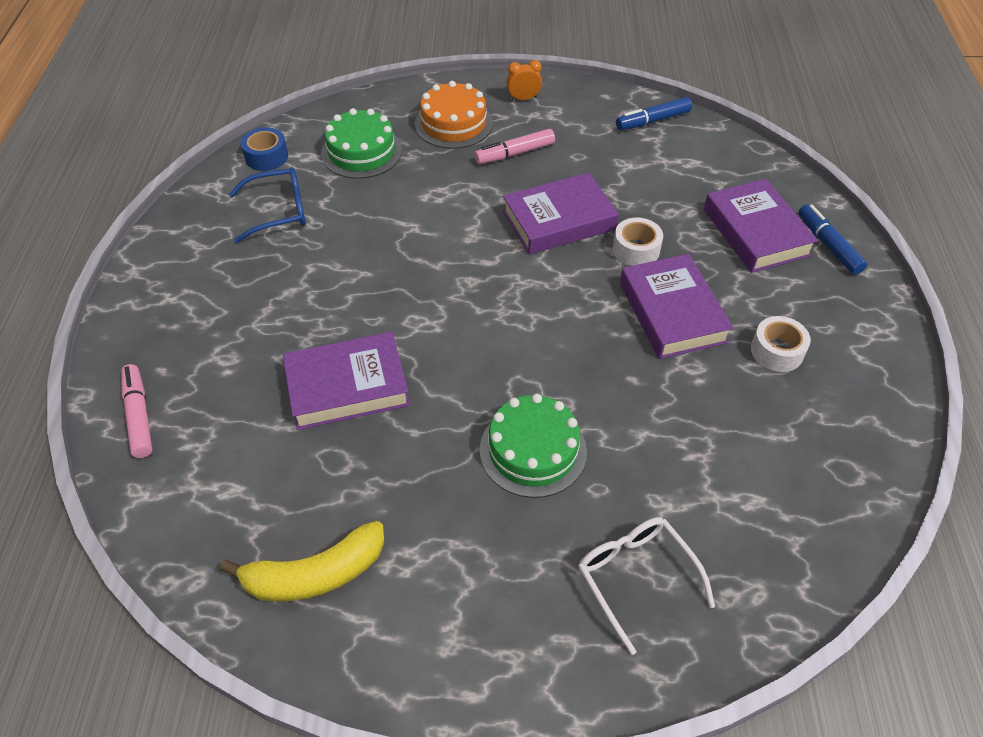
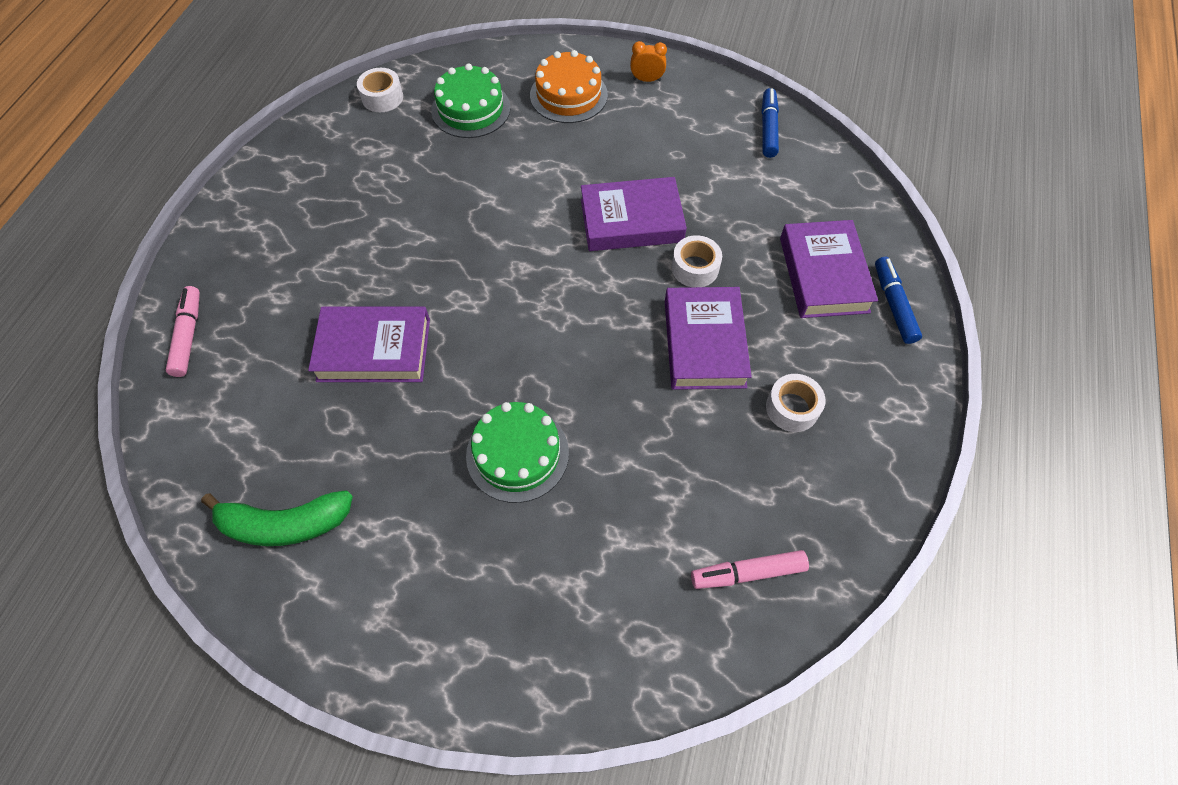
camera: 15 degrees right, 10 degrees up
(266, 157) = (382, 97): blue tape -> white tape
(278, 211) = (373, 157): blue glasses -> none
(315, 574) = (285, 523): yellow banana -> green banana
(515, 153) = (616, 139): pink marker -> pink marker (748, 573)
(636, 578) = (564, 604): white glasses -> none
(653, 120) = (768, 129): blue marker -> blue marker turned 105 degrees clockwise

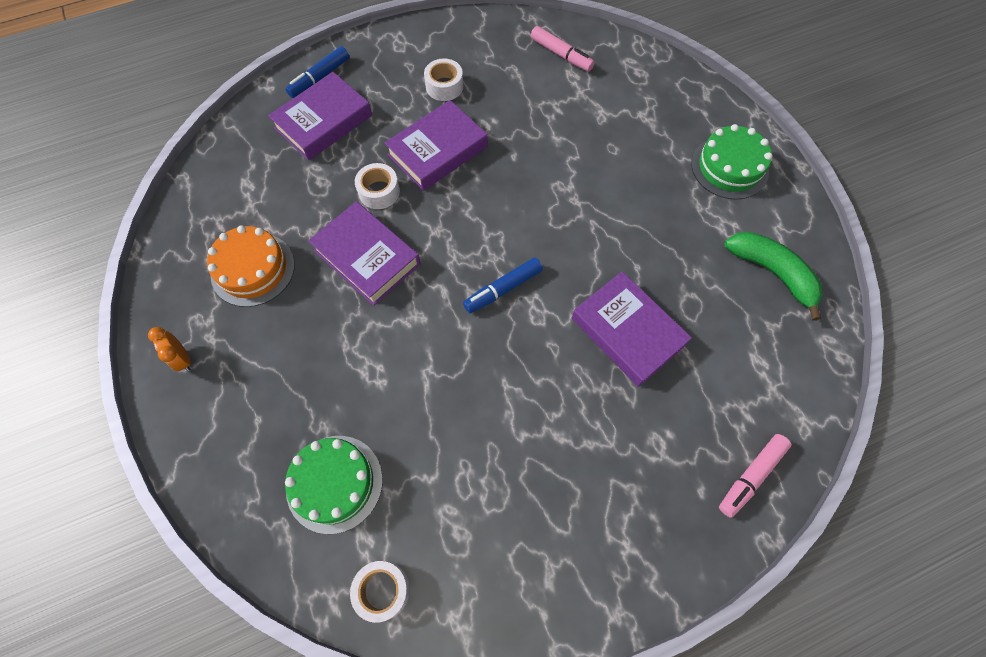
camera: 130 degrees left, 5 degrees up
(517, 454) = (606, 191): green cake -> green cake (729, 167)
(568, 95) = (251, 410): orange cake -> orange cake (253, 269)
(768, 129) = (189, 230): blue marker -> blue marker (503, 289)

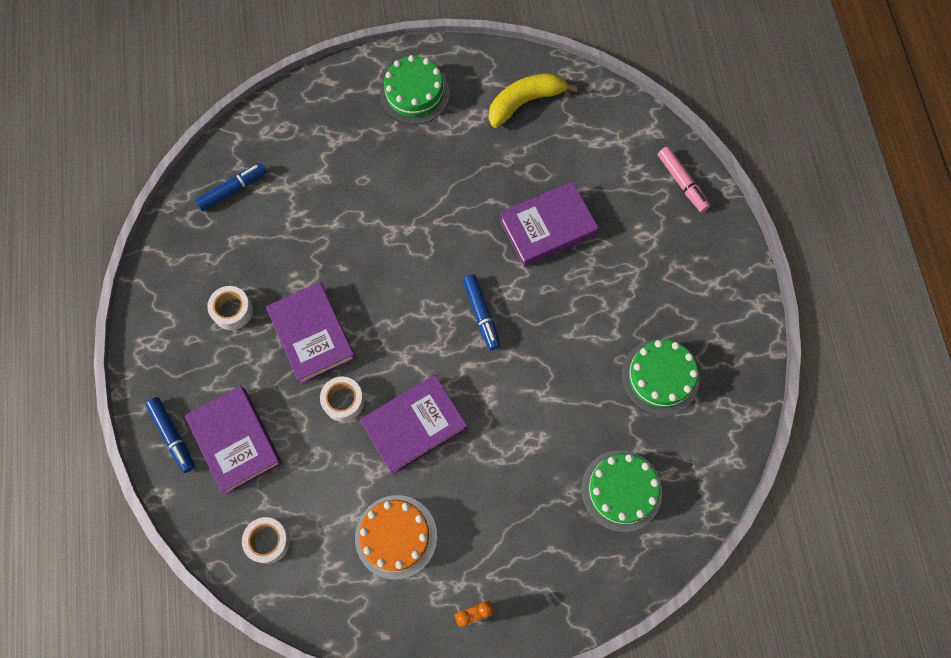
camera: 75 degrees left, 5 degrees up
(382, 590) = (711, 466): white tape -> white tape (268, 541)
(482, 501) = (660, 377): none -> green cake
(561, 54) = (232, 190): pink marker -> blue marker
(772, 273) = (525, 102): green banana -> yellow banana

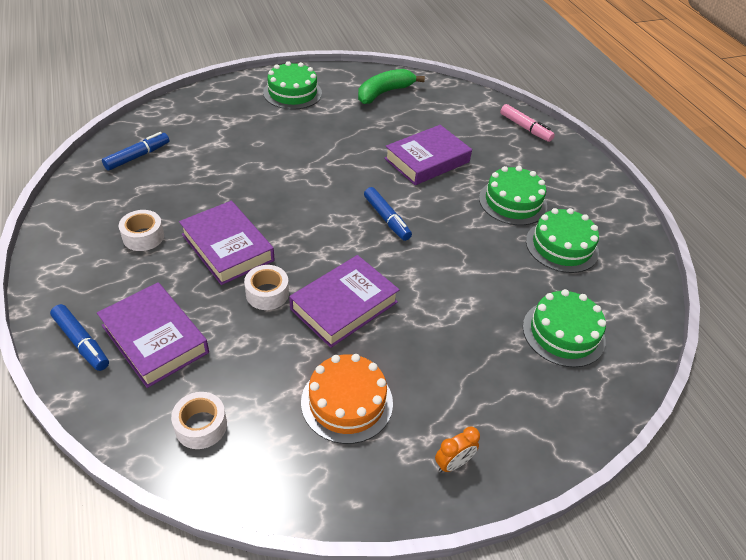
camera: 15 degrees left, 25 degrees down
(525, 102) = (384, 93): yellow banana -> green banana
(627, 305) = (512, 202): none -> green cake

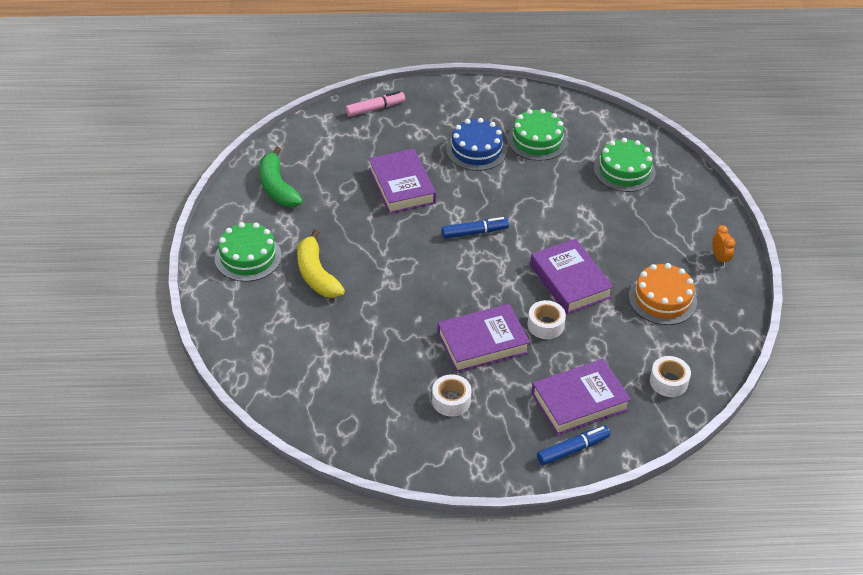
camera: 70 degrees left, 0 degrees up
(137, 156) = (321, 397): blue marker -> none
(286, 130) = (317, 274): none -> yellow banana
(512, 202) = (476, 150): green cake -> blue cake

